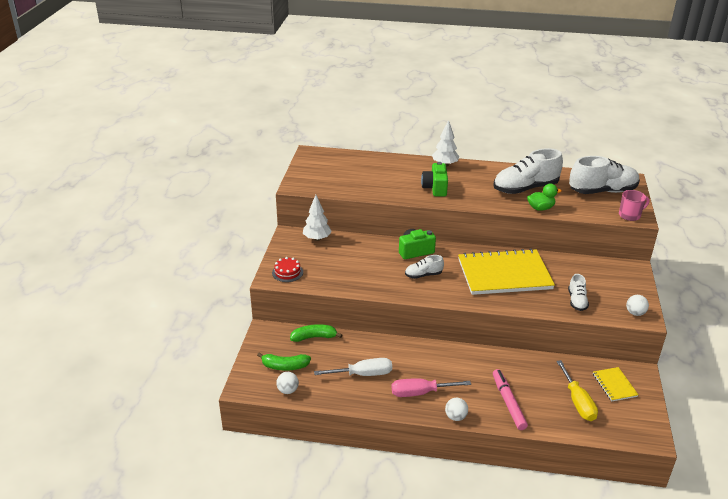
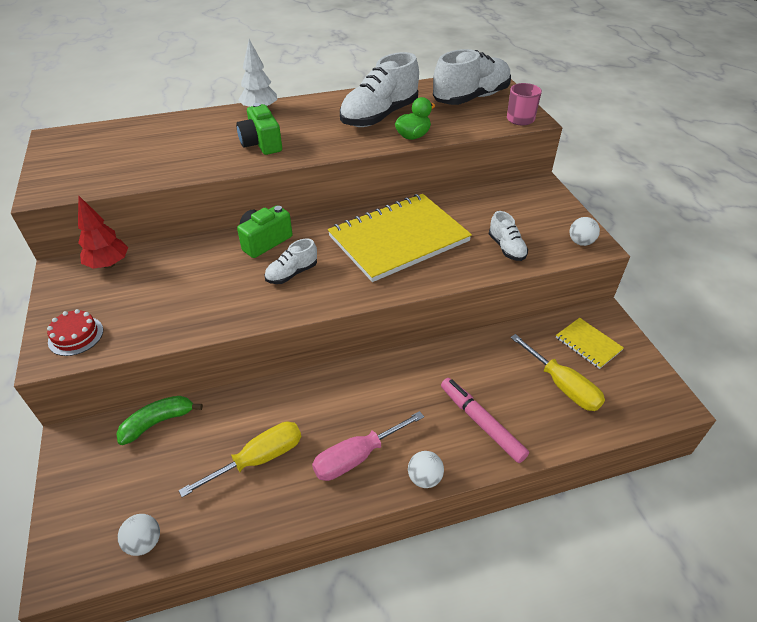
camera: 25 degrees left, 10 degrees up
(284, 366) = (125, 496): green banana -> none
(317, 239) = (109, 264): white tree -> red tree
(363, 374) = (259, 459): white screwdriver -> yellow screwdriver

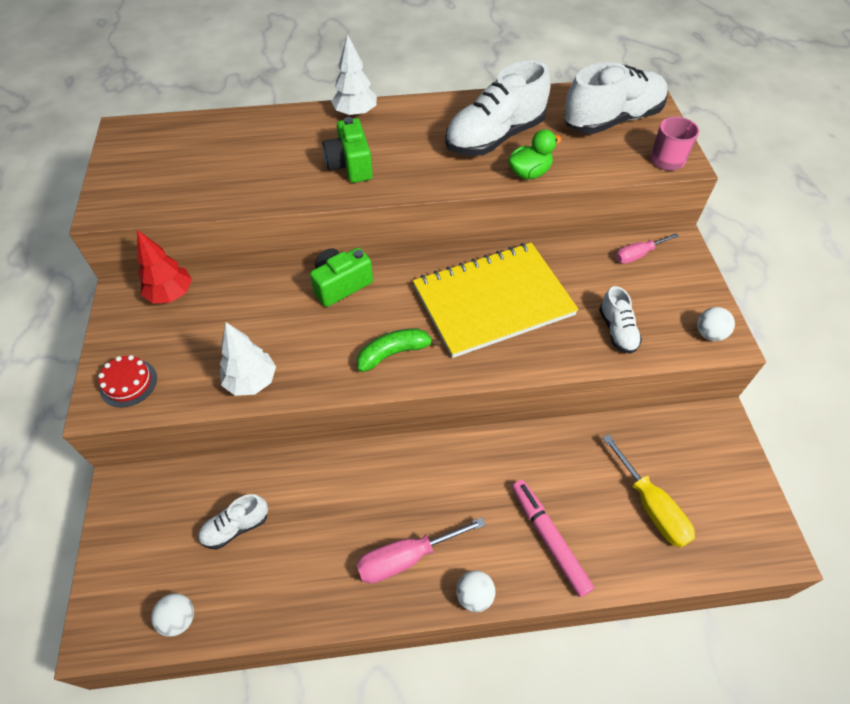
camera: 10 degrees right, 10 degrees up
(158, 422) = (207, 481): green banana -> green banana (394, 353)
(194, 321) = (251, 382): none -> white tree
(259, 459) = (304, 543): yellow screwdriver -> none
(292, 273) = (365, 333): white shoe -> white shoe (236, 527)
(511, 195) = (638, 255): none -> pink screwdriver
(588, 344) = (693, 456): yellow notebook -> none

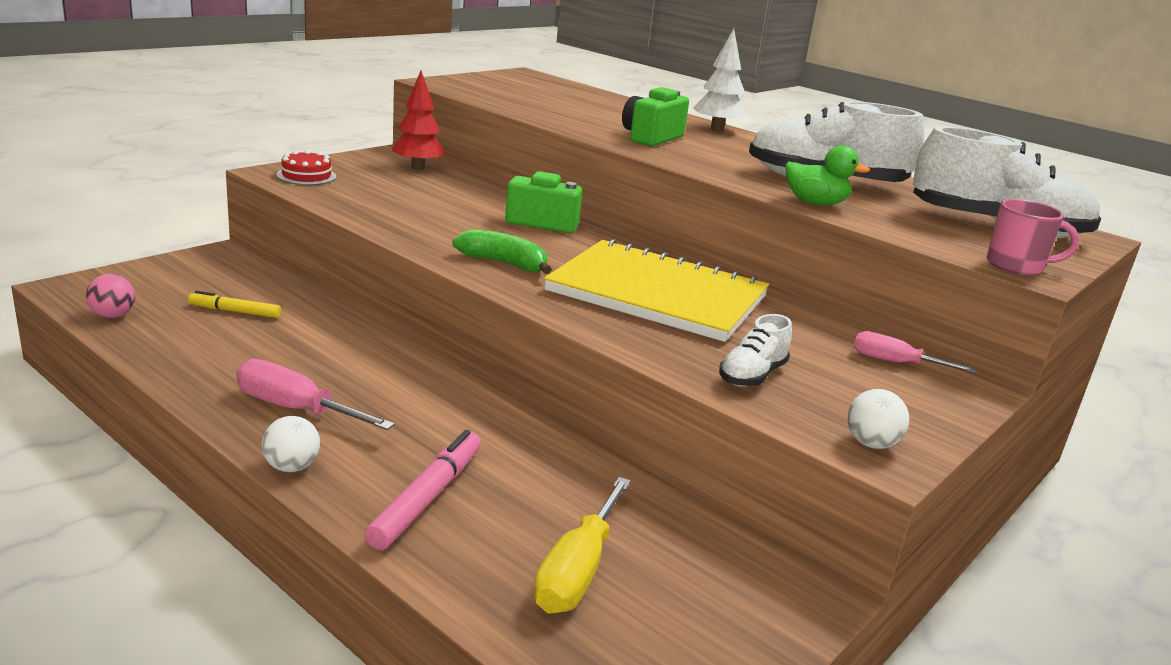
camera: 45 degrees right, 30 degrees down
(179, 619) = (113, 316): white ball -> pink ball
(236, 527) = (235, 311): white shoe -> yellow marker
(251, 382) = (374, 215): white tree -> none

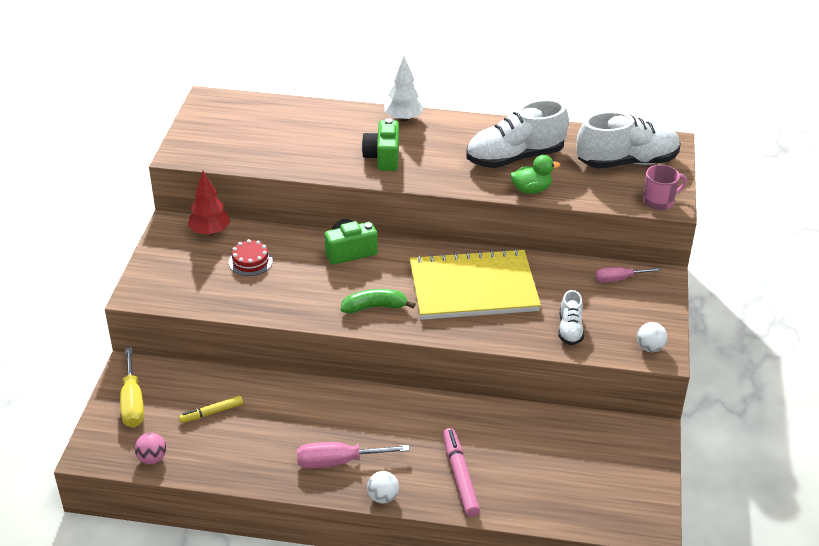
camera: 30 degrees left, 15 degrees up
(306, 176) = (161, 285): red cake -> red cake (250, 261)
(577, 571) = (557, 475): yellow screwdriver -> yellow screwdriver (132, 402)

